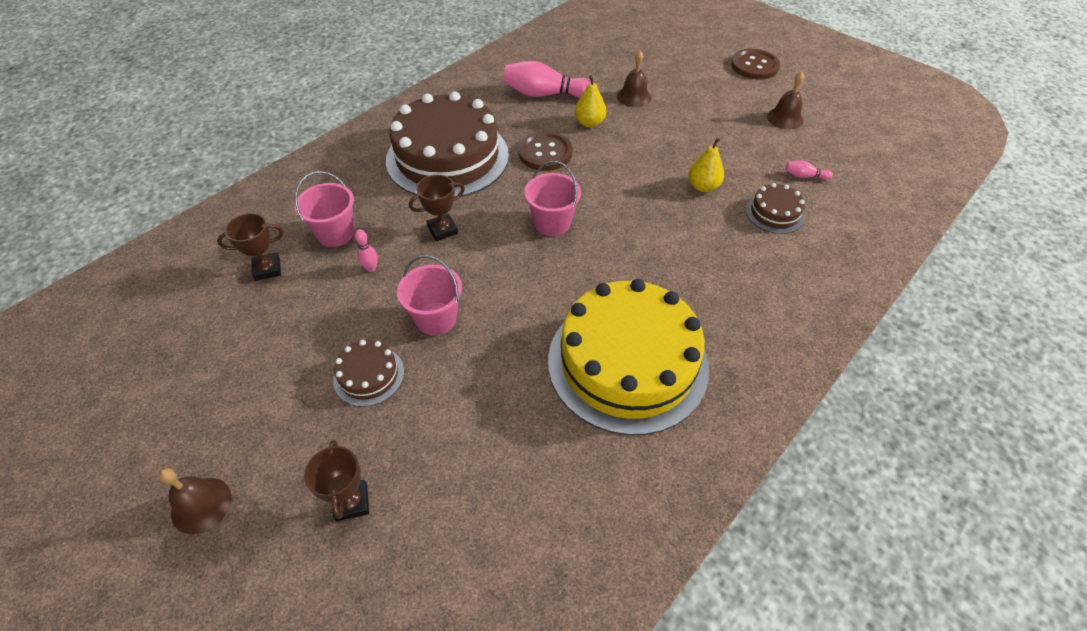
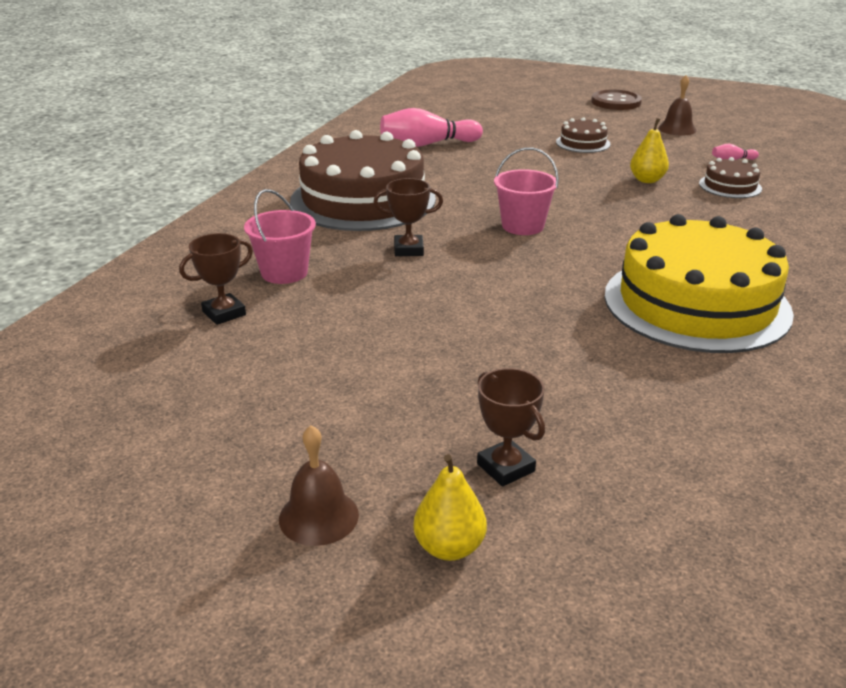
camera: 20 degrees left, 20 degrees down
(369, 375) = (429, 368): brown cake -> brown cake (583, 143)
(371, 268) = (352, 290): pink bowling pin -> none
(436, 319) = (465, 312): pink bucket -> none
(442, 230) = (408, 250): brown trophy -> brown trophy turned 45 degrees clockwise
(545, 153) = (467, 182): brown button -> none
(589, 123) = (493, 156): yellow pear -> yellow pear (449, 547)
(634, 97) = (520, 134): brown bell -> none

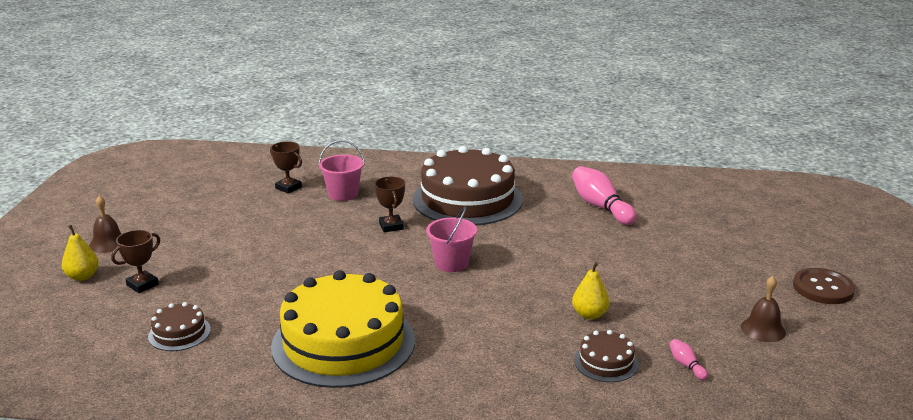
camera: 75 degrees right, 5 degrees down
(583, 143) = (666, 276): brown cake -> brown cake (179, 333)

